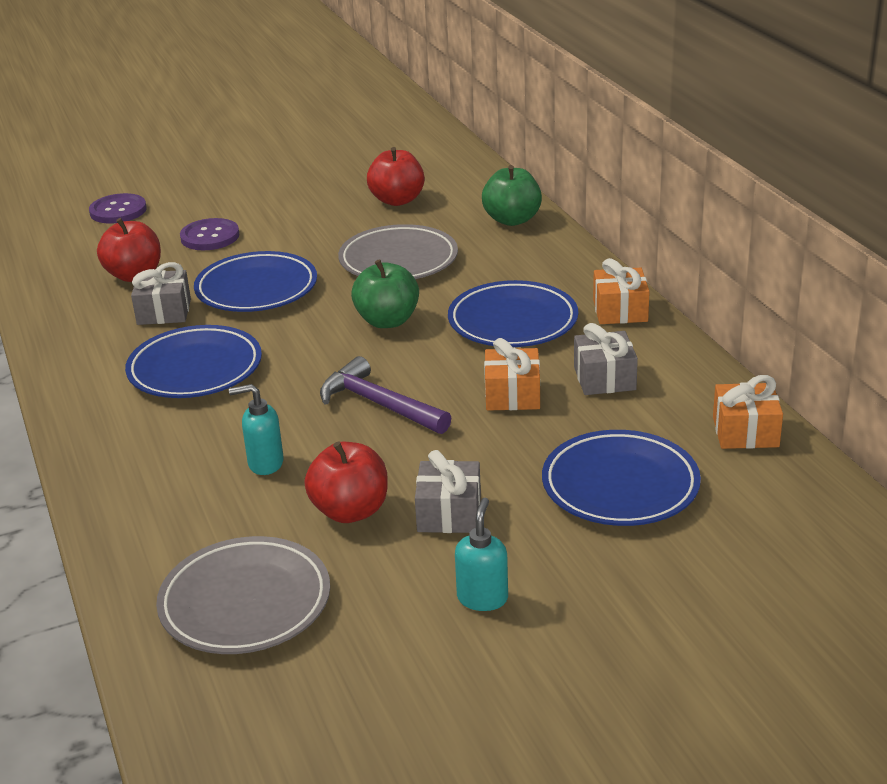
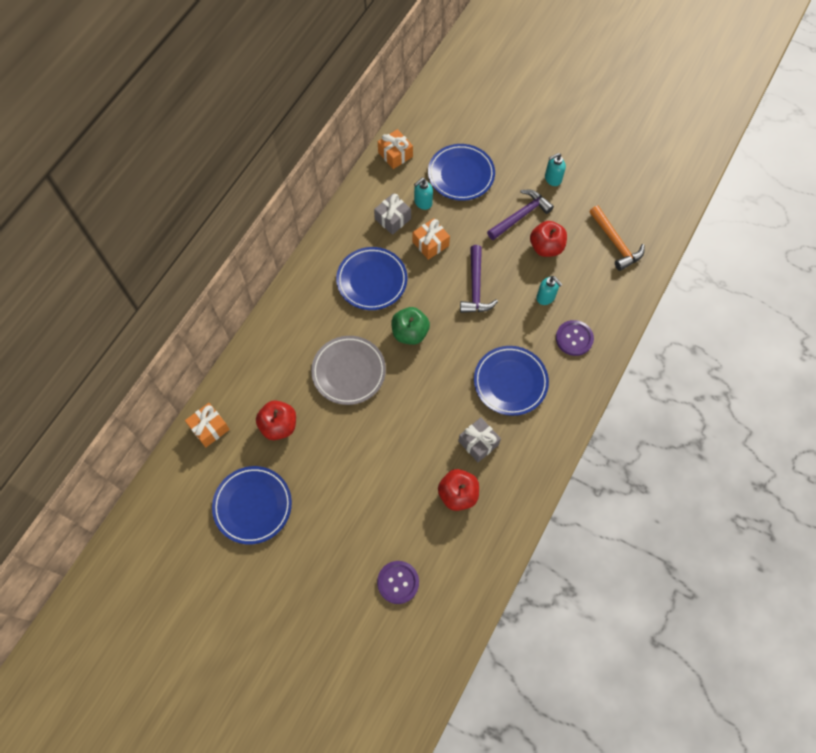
camera: 130 degrees left, 35 degrees up
(210, 237) = (390, 493): purple button -> purple button (574, 338)
(245, 603) = (615, 243): grey plate -> orange hammer
(256, 289) = (425, 417): blue plate -> blue plate (253, 506)
(449, 513) = (520, 216): grey gift -> purple hammer
(512, 220) = (265, 348): green apple -> none
(604, 419) = (422, 202): none -> turquoise soap dispenser
(620, 311) = (331, 244): orange gift -> orange gift (209, 428)

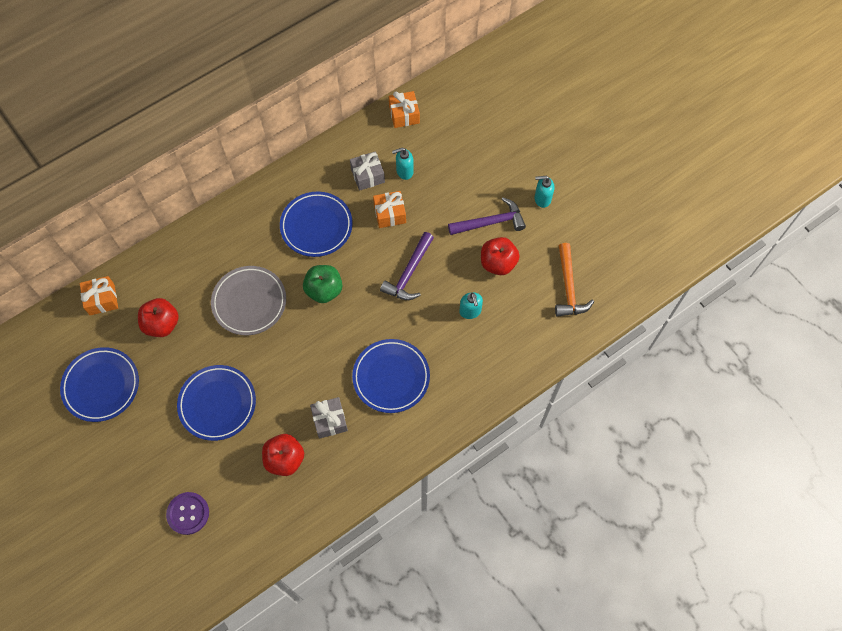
camera: 25 degrees right, 0 degrees up
(461, 175) = (455, 159): blue plate -> blue plate (217, 404)
(574, 338) = (475, 362): purple button -> none

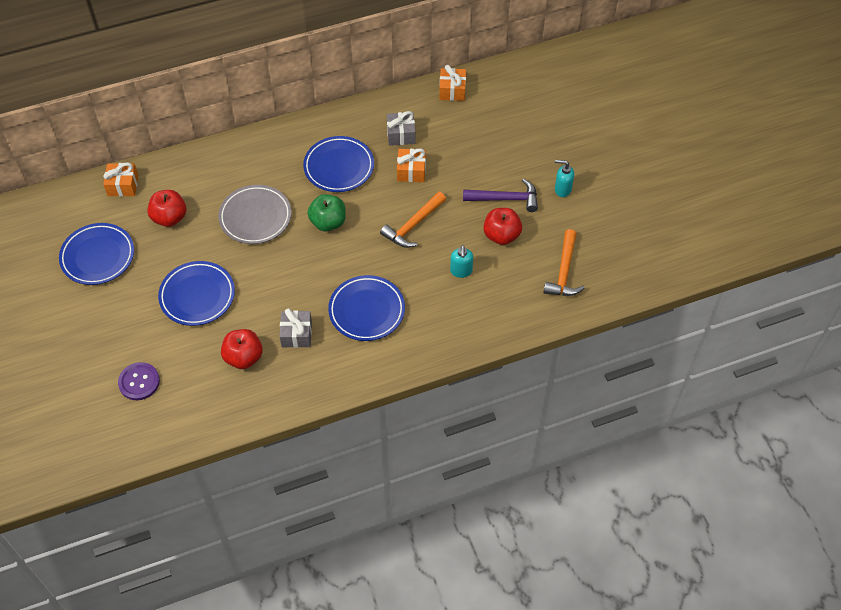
camera: 15 degrees right, 10 degrees down
(404, 171) = (437, 138): turquoise soap dispenser -> none
(409, 273) = (413, 225): purple hammer -> orange hammer

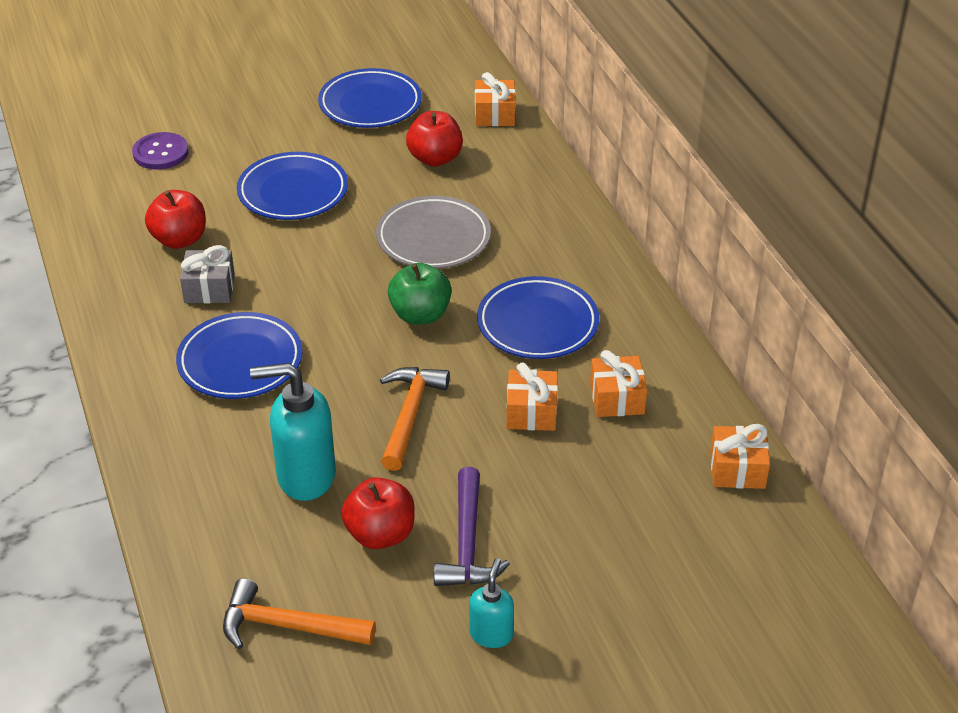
camera: 90 degrees right, 15 degrees down
(401, 135) = (617, 398): grey gift -> orange gift
(413, 225) = (409, 415): orange hammer -> orange hammer turned 60 degrees clockwise
(461, 271) = (305, 476): turquoise soap dispenser -> turquoise soap dispenser, size x1.82

